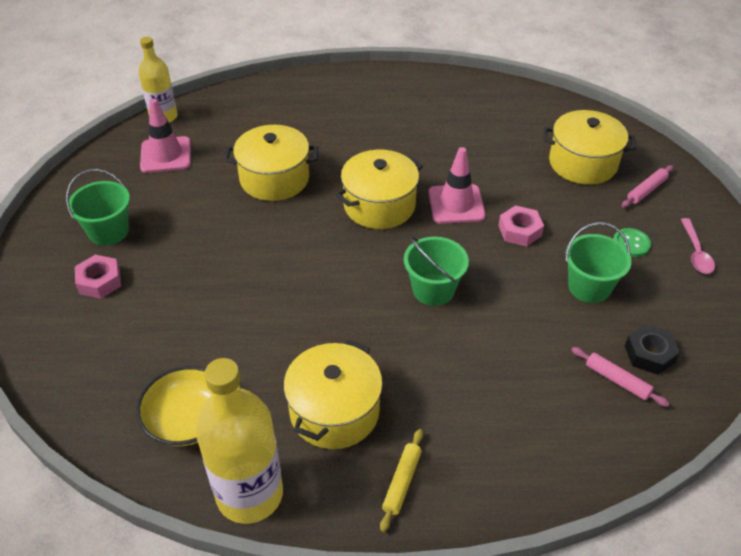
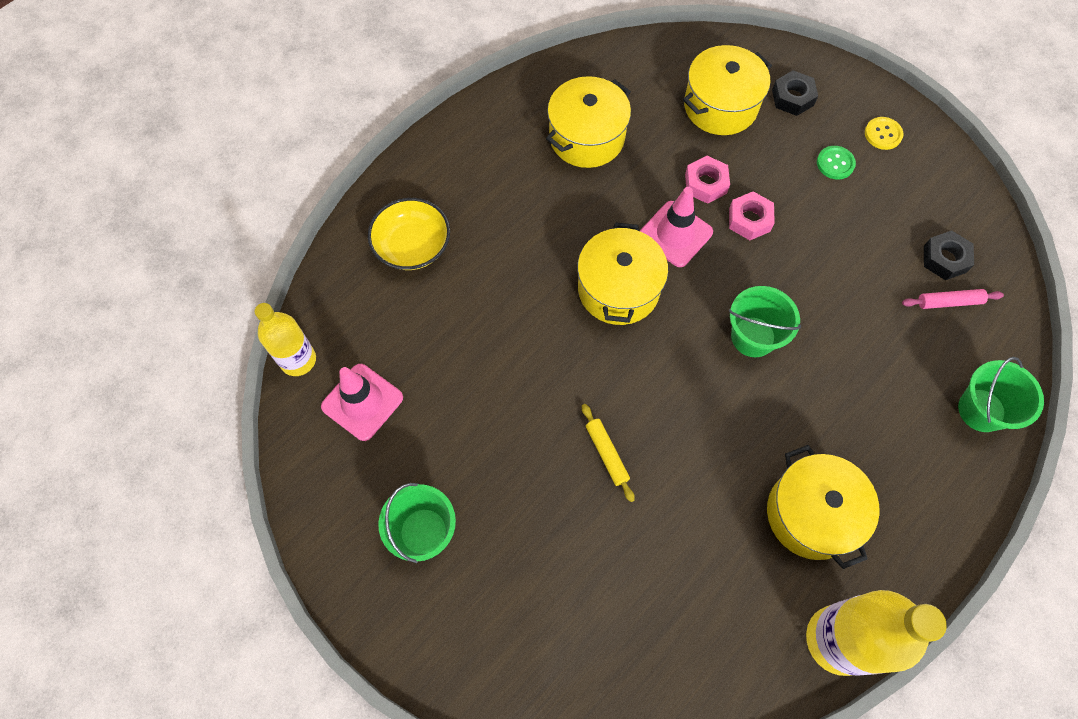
camera: 45 degrees left, 20 degrees up
(100, 281) = (487, 587): pink nut -> pink nut (705, 183)
(188, 420) = (723, 631): yellow bowl -> yellow bowl (412, 246)
(274, 179) = (497, 339): yellow pot -> yellow pot (586, 137)
(402, 482) = (916, 523): yellow rolling pin -> yellow rolling pin (606, 454)
(589, 287) = (850, 232): green bucket -> green bucket (981, 410)
(646, 190) = (792, 98): pink rolling pin -> black nut
(696, 252) = (883, 134): pink spoon -> yellow button

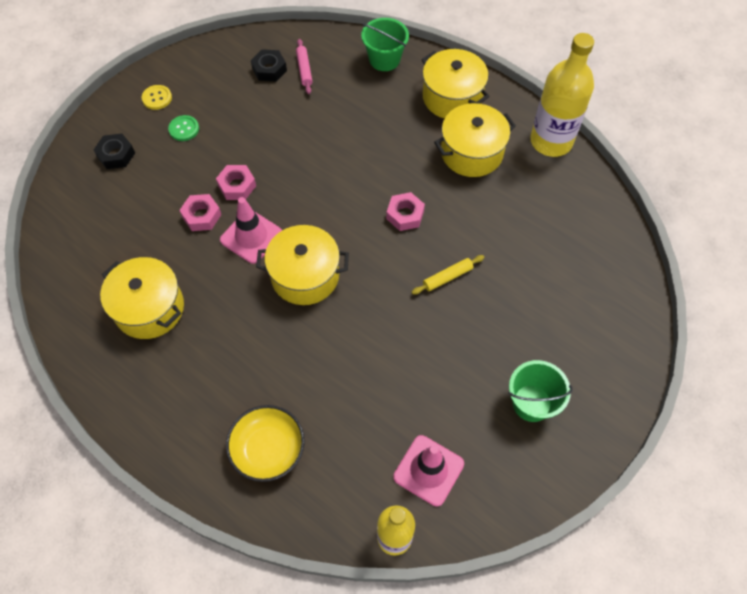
camera: 95 degrees left, 5 degrees down
(704, 411) = (405, 215): none -> pink nut
(720, 106) = (121, 206): yellow pot -> yellow pot (452, 97)
(753, 337) = (341, 184): green bucket -> none

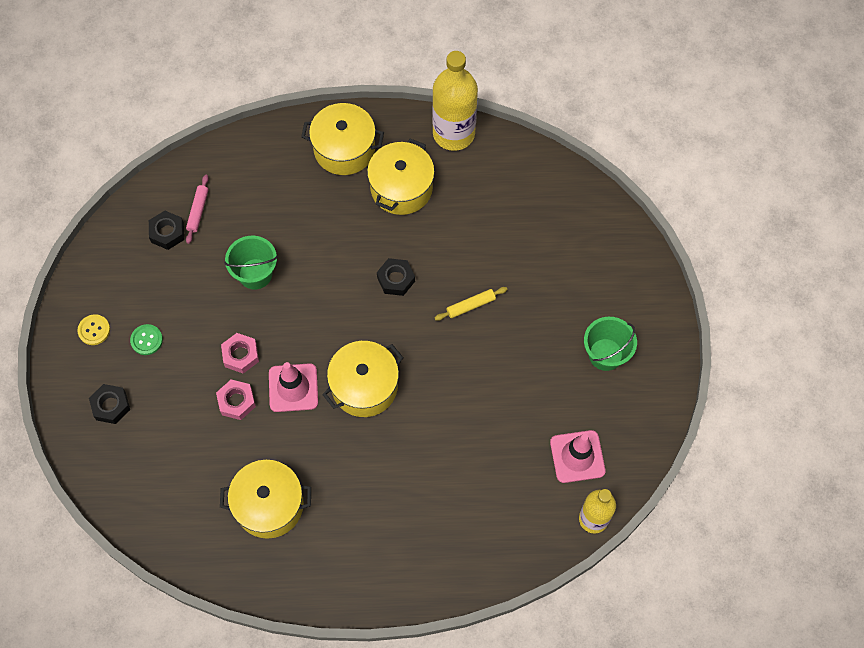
camera: 40 degrees left, 5 degrees up
(268, 449) = (457, 532): yellow bowl -> none
(304, 69) = (198, 211): pink rolling pin -> pink rolling pin turned 60 degrees clockwise
(384, 59) = (258, 153): green bucket -> green bucket (255, 274)
(405, 215) = (396, 279): pink nut -> black nut
(447, 277) = (471, 306): yellow rolling pin -> yellow rolling pin turned 45 degrees clockwise

